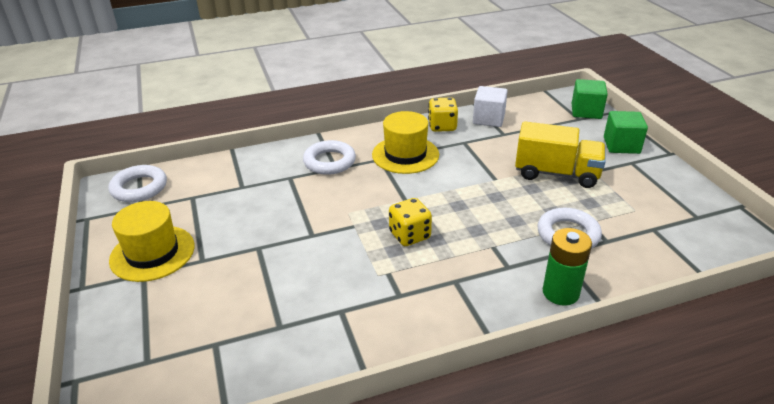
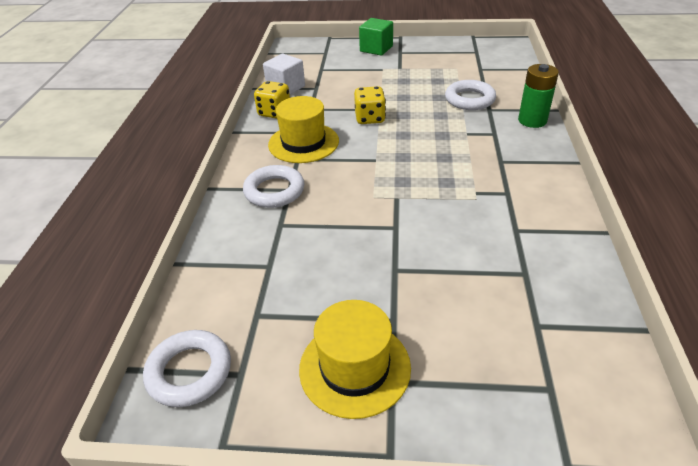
camera: 65 degrees left, 5 degrees up
(409, 235) = (430, 169): yellow dice -> yellow dice (370, 118)
(556, 173) = (392, 82): yellow truck -> none
(586, 111) = (318, 47): green cube -> none

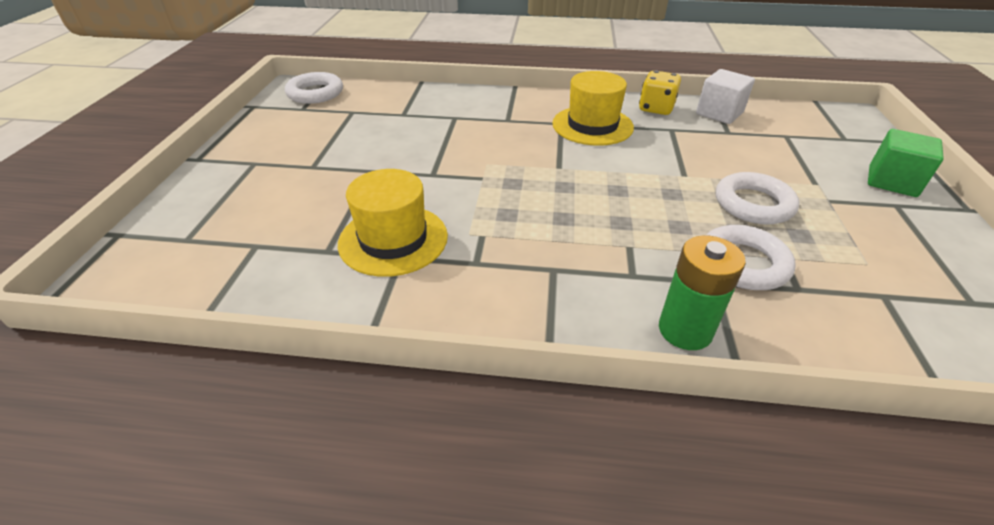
camera: 90 degrees right, 0 degrees up
(274, 191) = (505, 113): white ring -> white ring (753, 204)
(354, 368) = (277, 148): yellow hat -> yellow hat (393, 239)
(370, 118) = (656, 167): yellow dice -> none

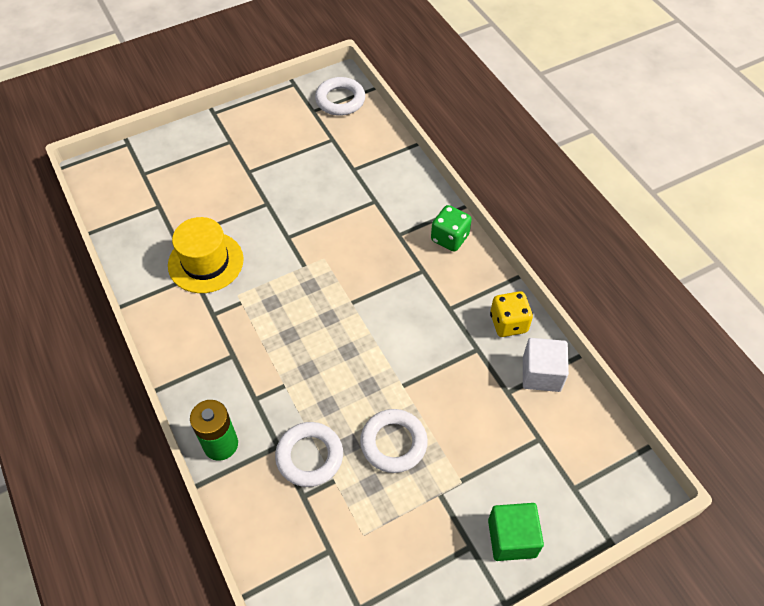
camera: 55 degrees right, 15 degrees up
(540, 101) = (449, 238): none -> green dice
(592, 125) = (436, 292): yellow hat -> none

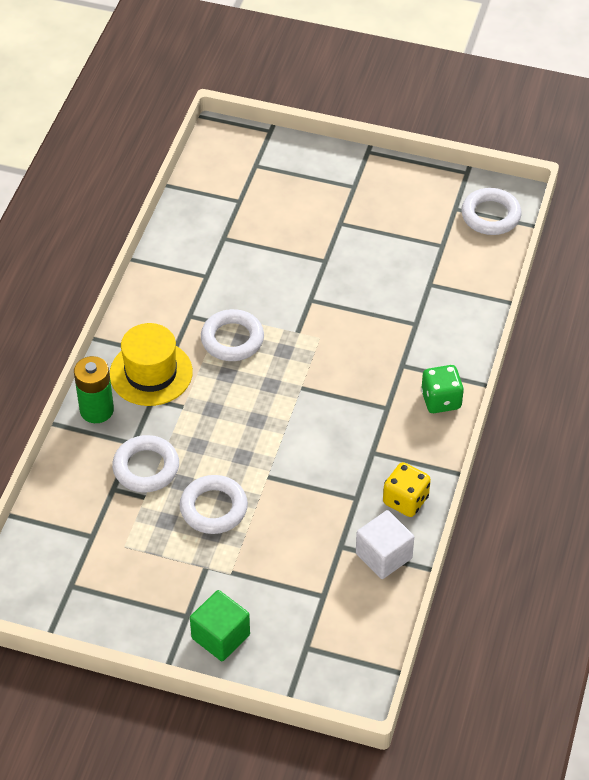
camera: 45 degrees right, 5 degrees down
(206, 262) = (226, 272): yellow hat -> yellow hat (151, 373)
(264, 306) = (232, 339): none -> white ring

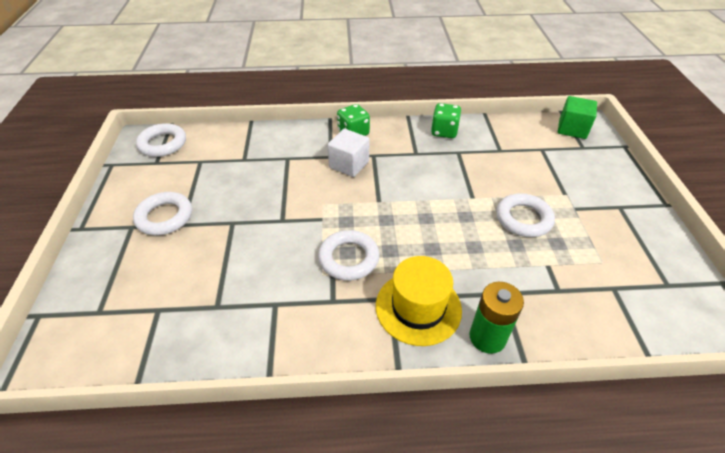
camera: 110 degrees left, 5 degrees down
(146, 468) = (520, 274): white ring -> white ring (164, 217)
(220, 636) = (616, 185): green cube -> green cube (572, 129)
(383, 556) = (492, 131): white cube -> white cube (349, 164)
(405, 500) = (444, 131): yellow dice -> green dice

